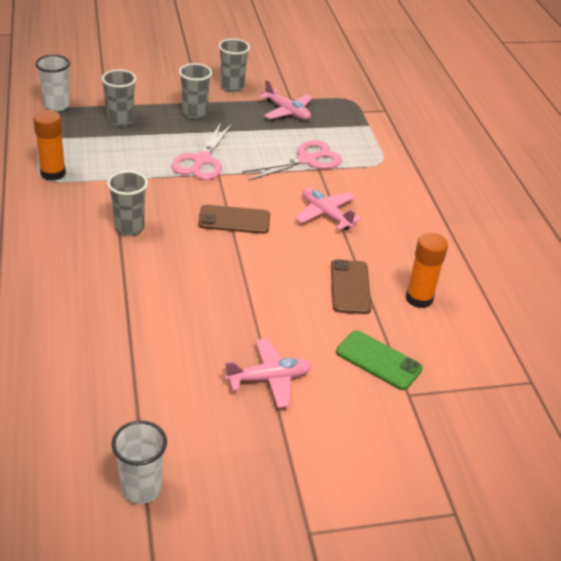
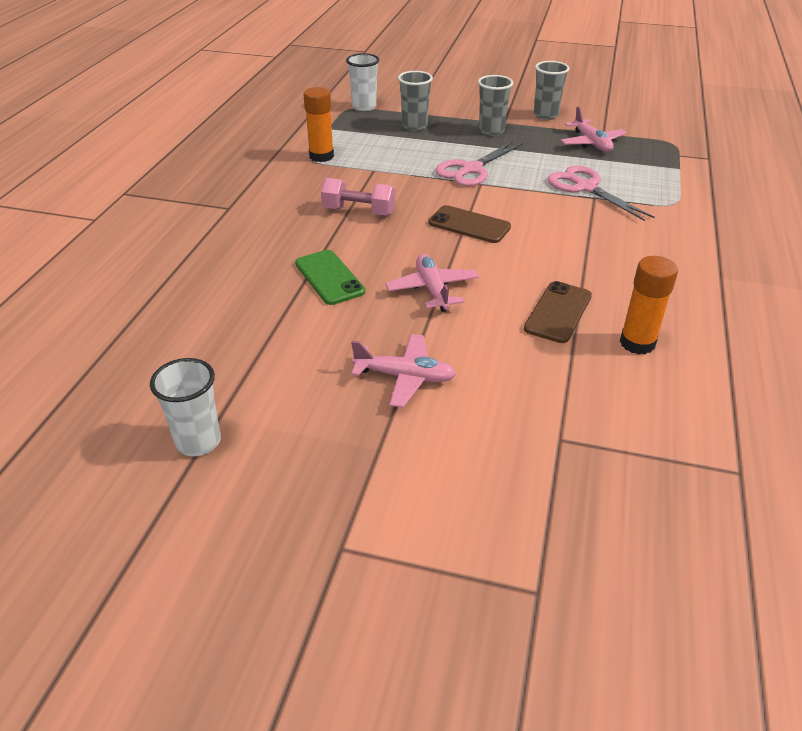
camera: 30 degrees right, 0 degrees up
(129, 228) = (359, 211): grey cup -> pink dumbbell
(307, 160) = (585, 187): pink scissors -> pink scissors turned 120 degrees counterclockwise
(326, 214) = (574, 239): pink plane -> pink plane (432, 289)
(378, 360) = (545, 393): green phone -> green phone (329, 277)

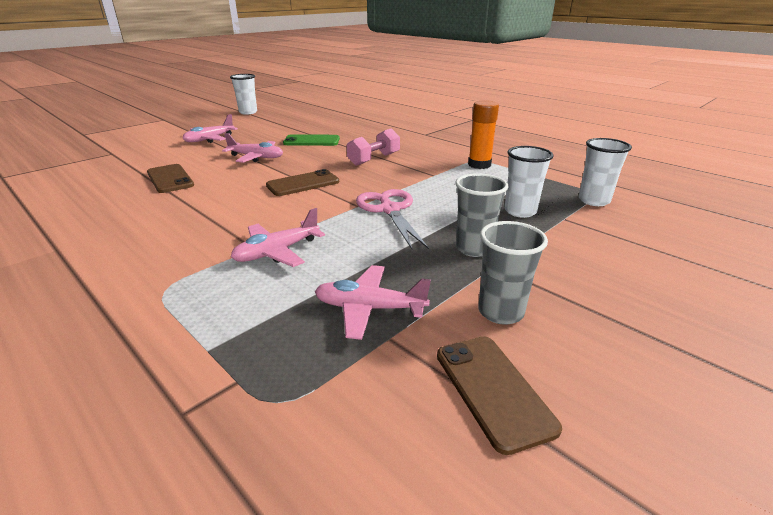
camera: 120 degrees right, 10 degrees down
(414, 126) = (520, 211): grey cup -> white cup
(585, 187) = (277, 252): pink scissors -> pink plane
(598, 109) = (493, 390): none -> brown phone
(637, 343) = (101, 189): orange glue stick -> none

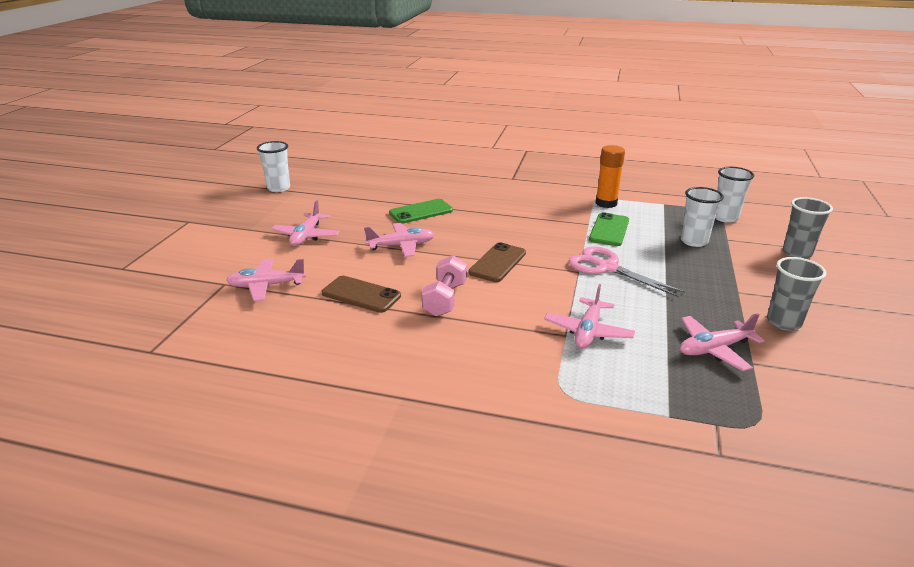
camera: 30 degrees left, 0 degrees up
(130, 160) = (266, 286): none -> pink plane
(374, 159) = (514, 219): pink dumbbell -> pink dumbbell (445, 299)
(445, 183) = (609, 230): none -> green phone
(474, 249) = (709, 282): grey cup -> grey cup (796, 253)
(493, 390) = (840, 369): brown phone -> none

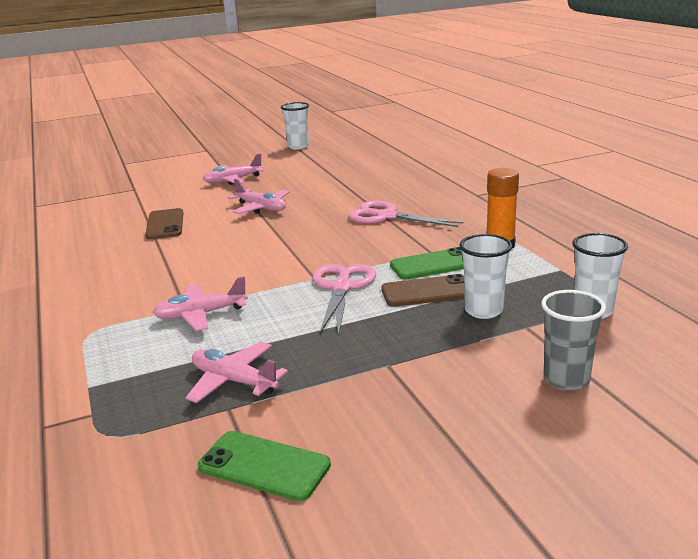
camera: 55 degrees right, 5 degrees down
(266, 286) = (144, 198): pink plane -> none
(421, 212) = (335, 192): green phone -> green phone (264, 466)
(445, 299) = (192, 249): pink dumbbell -> none
(497, 263) = (282, 245): brown phone -> brown phone (427, 292)
(502, 213) = (386, 216): none -> pink scissors
(783, 322) = (346, 409): grey cup -> none

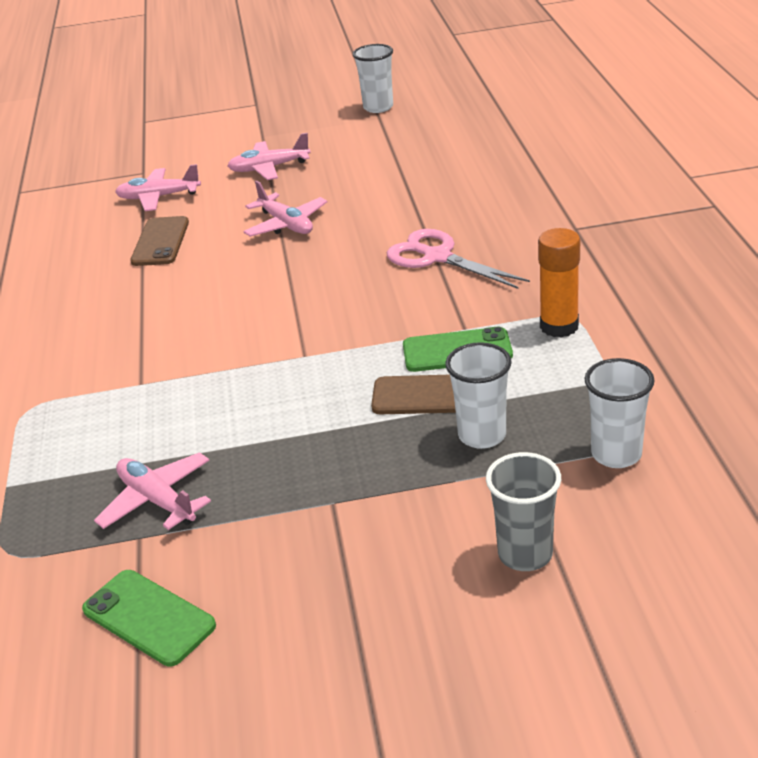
camera: 15 degrees right, 10 degrees up
(201, 315) = (154, 397): pink plane -> pink plane (159, 197)
(342, 287) = (330, 375): pink scissors -> none

